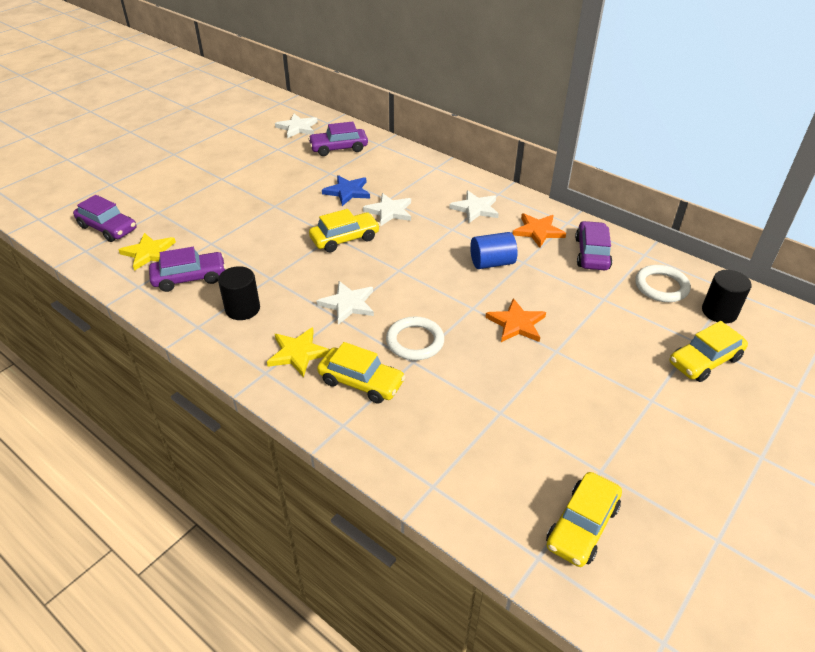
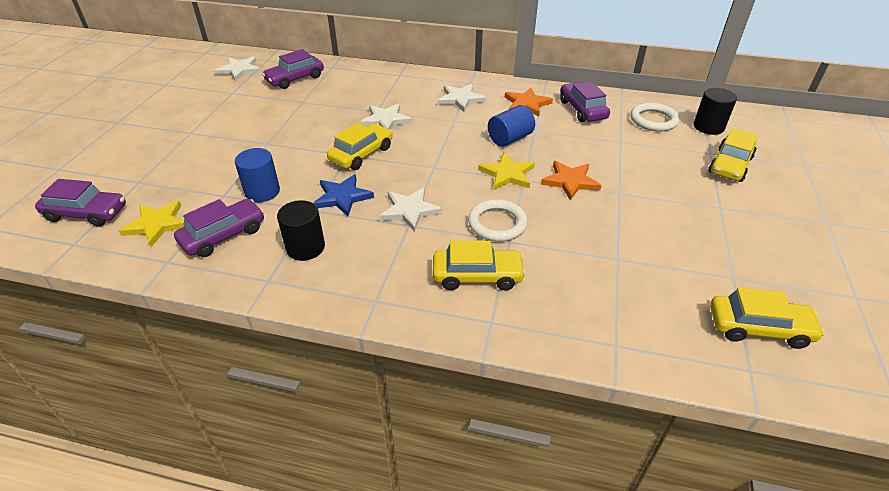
camera: 25 degrees left, 0 degrees up
(242, 249) = (262, 192): none -> blue cylinder
(298, 353) = (395, 270): yellow star -> yellow star (507, 174)
(347, 192) = (332, 113): blue star -> blue star (342, 197)
(582, 526) = (758, 328): yellow car -> yellow car turned 90 degrees counterclockwise

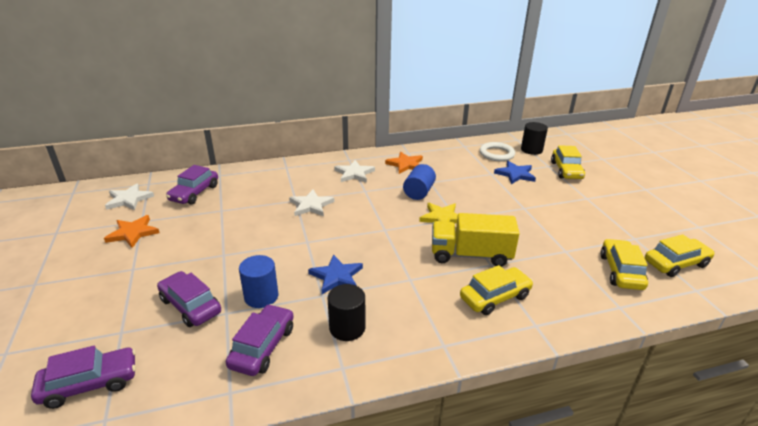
camera: 30 degrees left, 10 degrees down
(157, 224) = (184, 363): yellow star -> none
(361, 154) = (318, 237): yellow car -> yellow car (621, 271)
(410, 210) = (400, 268): white star -> none
(497, 223) = (470, 255): white ring -> yellow truck
(570, 181) = (487, 210): orange star -> orange star (133, 233)
(582, 110) = (446, 159): purple car -> purple car (190, 306)
(652, 151) = (515, 174): none -> blue star

